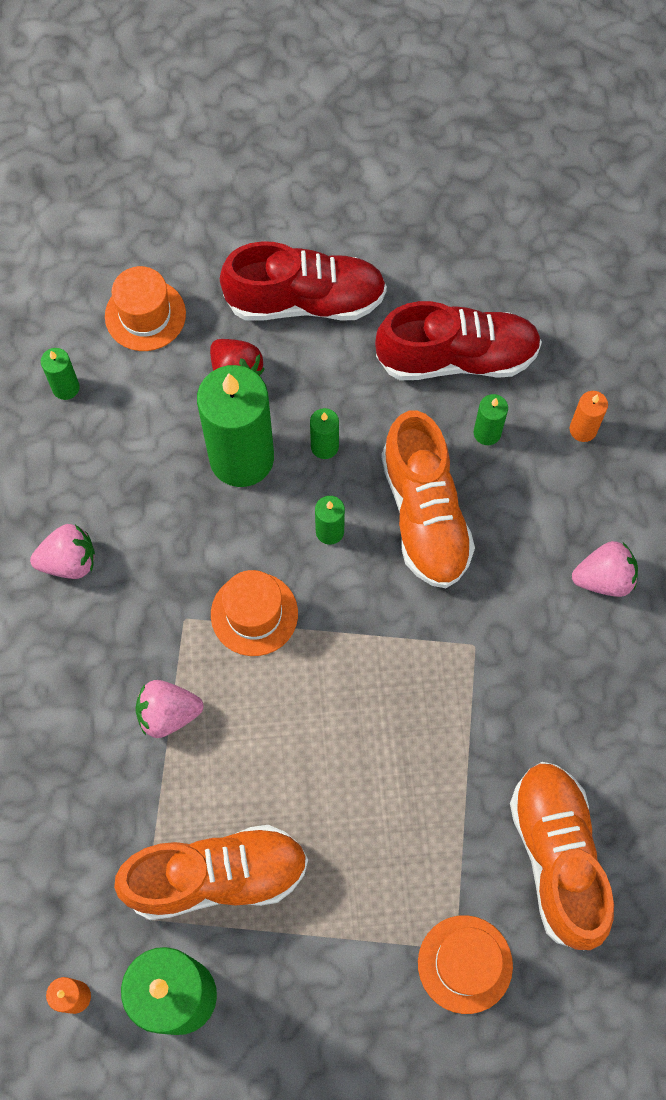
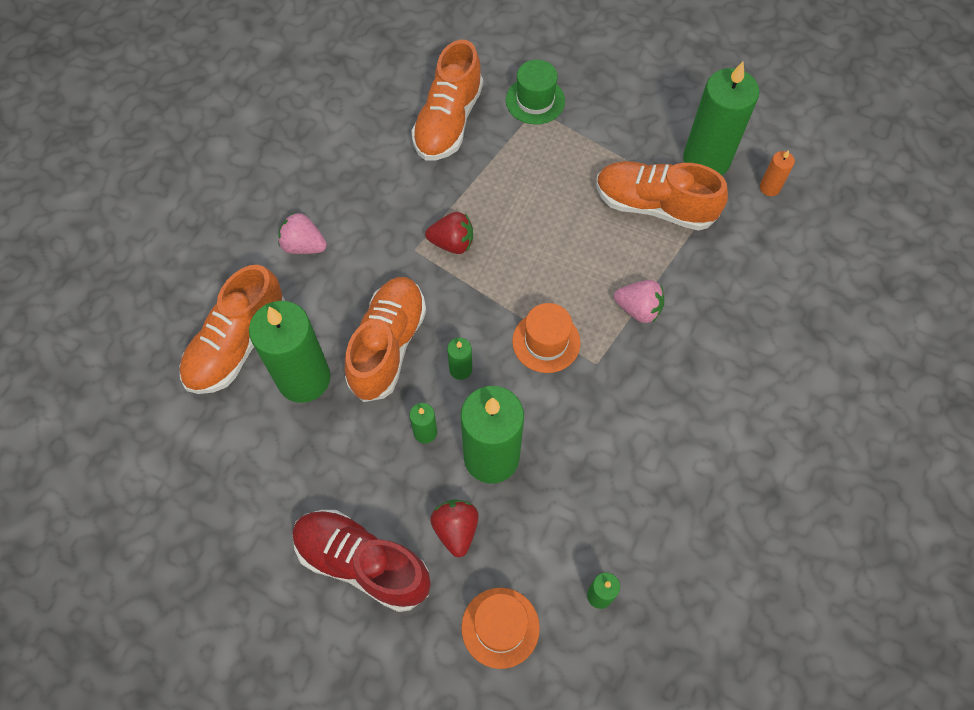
camera: 150 degrees left, 5 degrees down
(69, 561) = (660, 447): pink strawberry -> none
(436, 678) = (452, 243): none -> red strawberry
(457, 357) = (282, 447): red shoe -> none
(465, 964) = (535, 100): orange hat -> green hat
(487, 433) = (304, 378): green candle -> green candle, size x2.31
(583, 429) = (237, 345): orange candle -> orange shoe

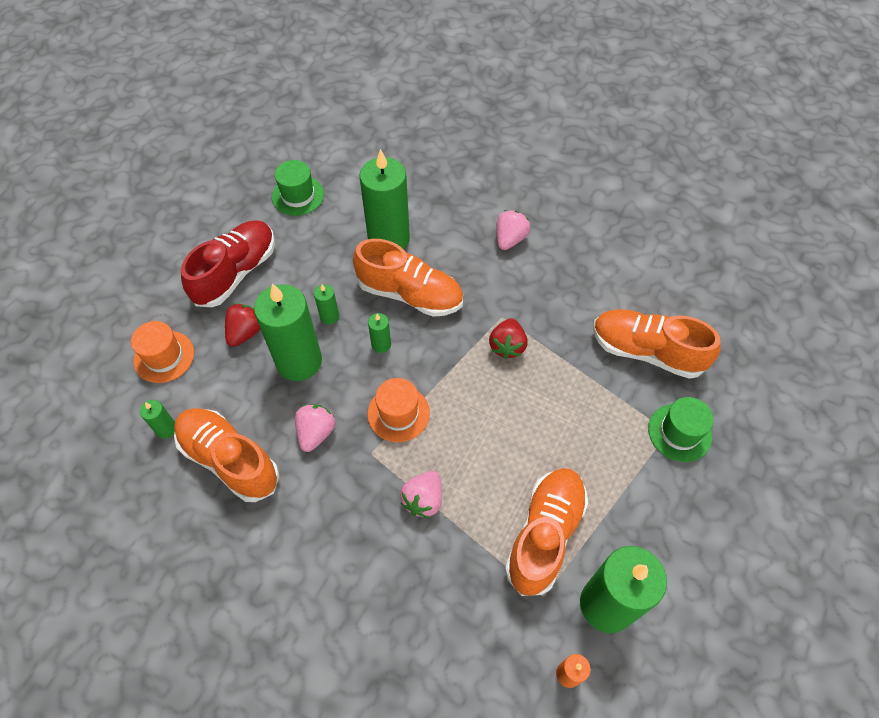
camera: 95 degrees right, 5 degrees down
(226, 505) = (298, 195): none -> green hat
(237, 345) = (423, 199): orange shoe -> orange shoe (229, 460)
(456, 529) = (245, 332): red strawberry -> red strawberry turned 60 degrees counterclockwise
(580, 423) = (316, 433): none -> pink strawberry

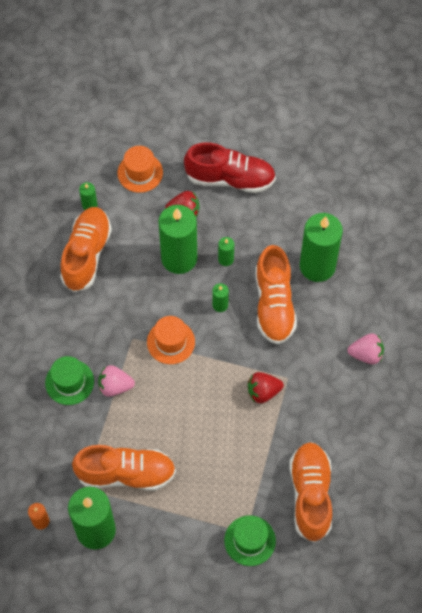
camera: 65 degrees right, 5 degrees up
(298, 195) = (323, 182): green hat -> green hat (69, 382)
(316, 433) = (131, 296): pink strawberry -> none

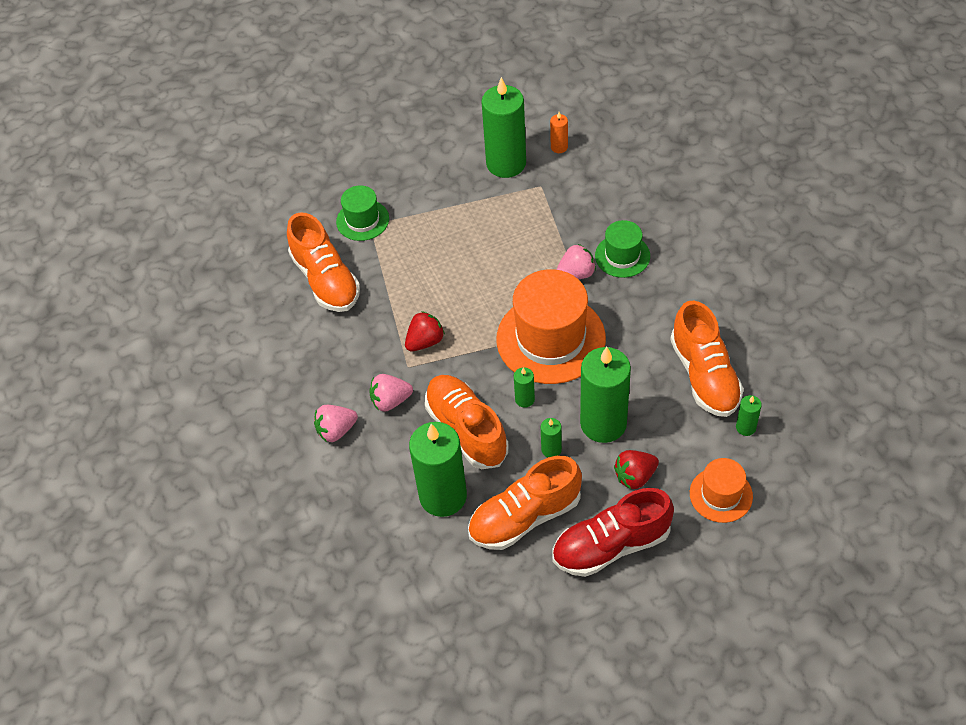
camera: 155 degrees right, 10 degrees down
(126, 473) = (511, 214): orange shoe -> orange shoe (525, 517)
(171, 342) = (550, 339): orange hat -> orange hat, size x1.90
(315, 356) = (390, 401): none -> pink strawberry

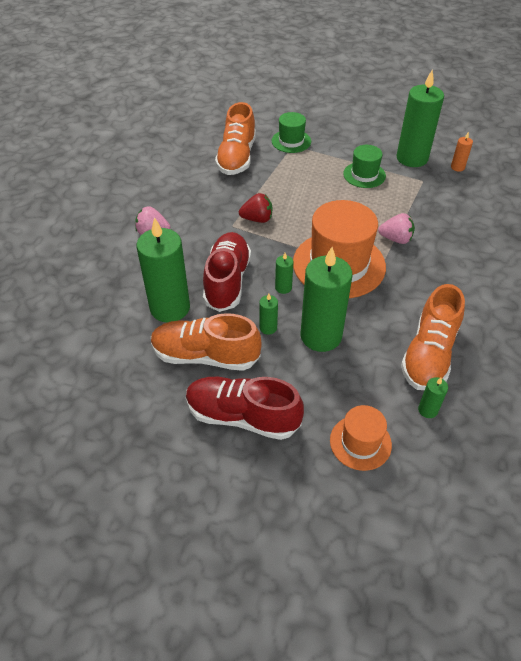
camera: 35 degrees right, 5 degrees down
(390, 401) = (201, 237): pink strawberry -> none
(466, 430) = (227, 281): orange shoe -> red shoe
(622, 256) = (440, 247): green hat -> green hat (364, 175)
(635, 476) = (308, 384): red strawberry -> none

